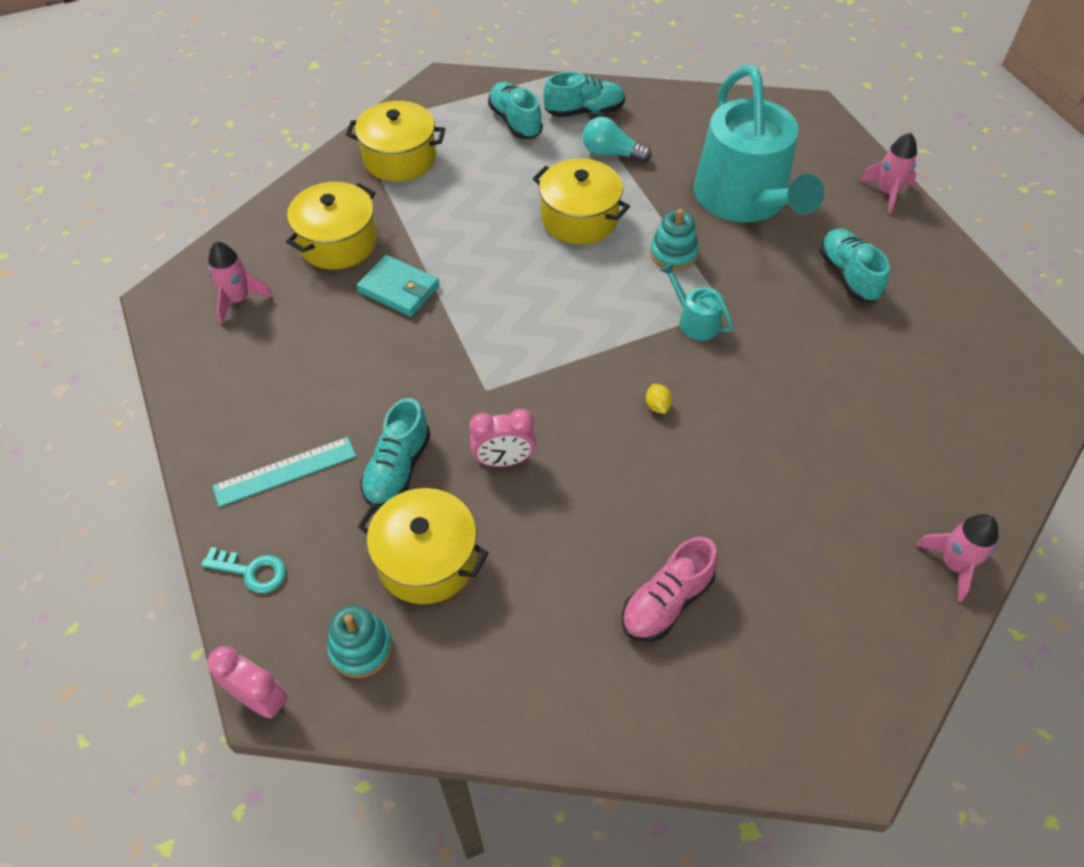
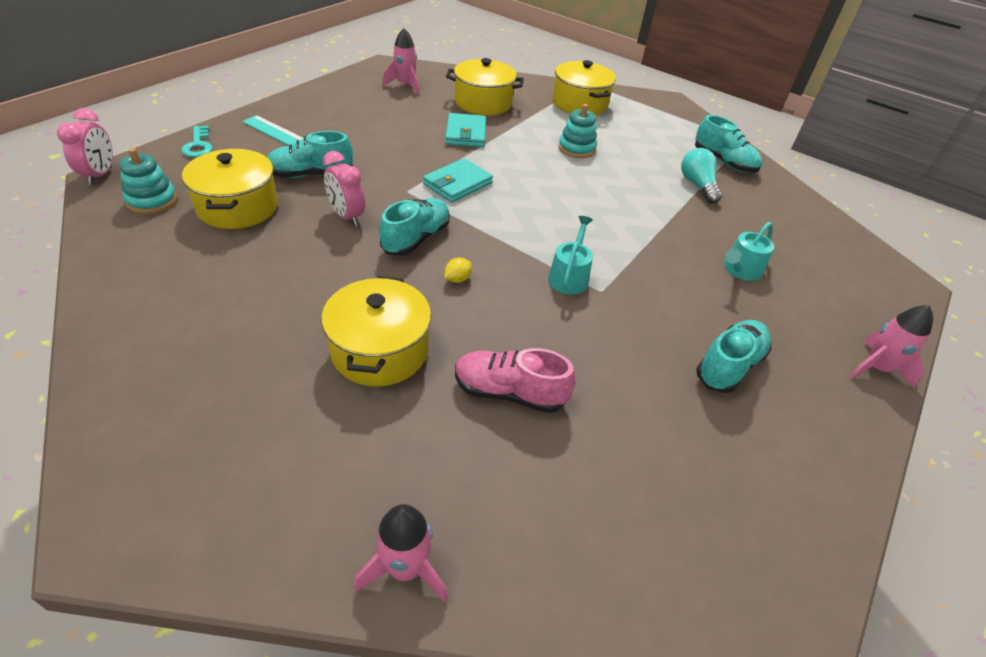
camera: 55 degrees right, 10 degrees down
(498, 339) = (457, 184): none -> turquoise wallet
(515, 122) = (671, 136): turquoise shoe -> turquoise shoe (416, 238)
(579, 218) = (612, 188): yellow pot -> yellow pot (380, 350)
(666, 602) = (252, 339): pink shoe -> pink shoe (509, 392)
(673, 254) = (629, 245): turquoise stacking toy -> turquoise stacking toy (576, 149)
(745, 199) = (740, 270): turquoise watering can -> turquoise watering can, size x0.40

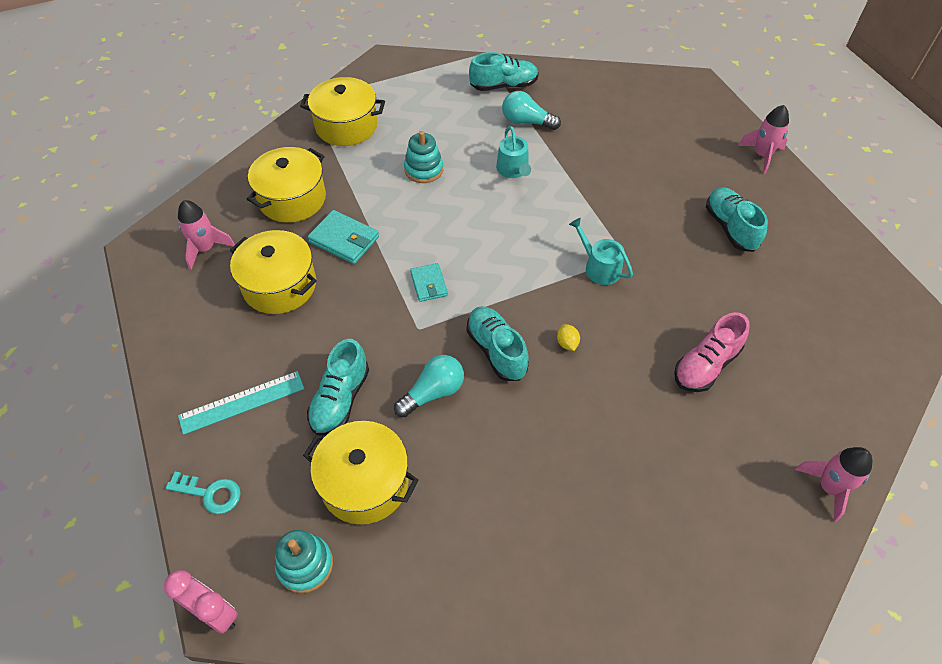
camera: 55 degrees left, 10 degrees up
(347, 216) = (433, 392): pink clock -> turquoise light bulb
(380, 350) = (629, 431): yellow pot -> yellow pot (279, 285)
(457, 184) = (429, 284): turquoise wallet -> turquoise wallet, size x0.66
(740, 270) = (641, 161): turquoise watering can -> turquoise watering can (513, 170)

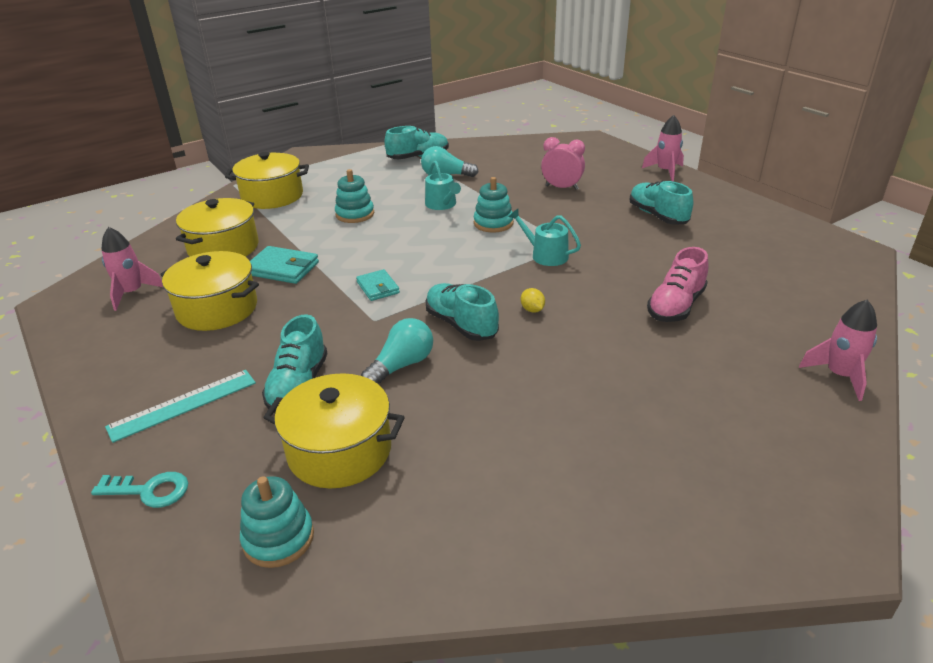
camera: 10 degrees left, 20 degrees down
(215, 613) = (163, 609): pink clock -> pink clock (561, 187)
(558, 209) = (493, 223): none -> turquoise stacking toy

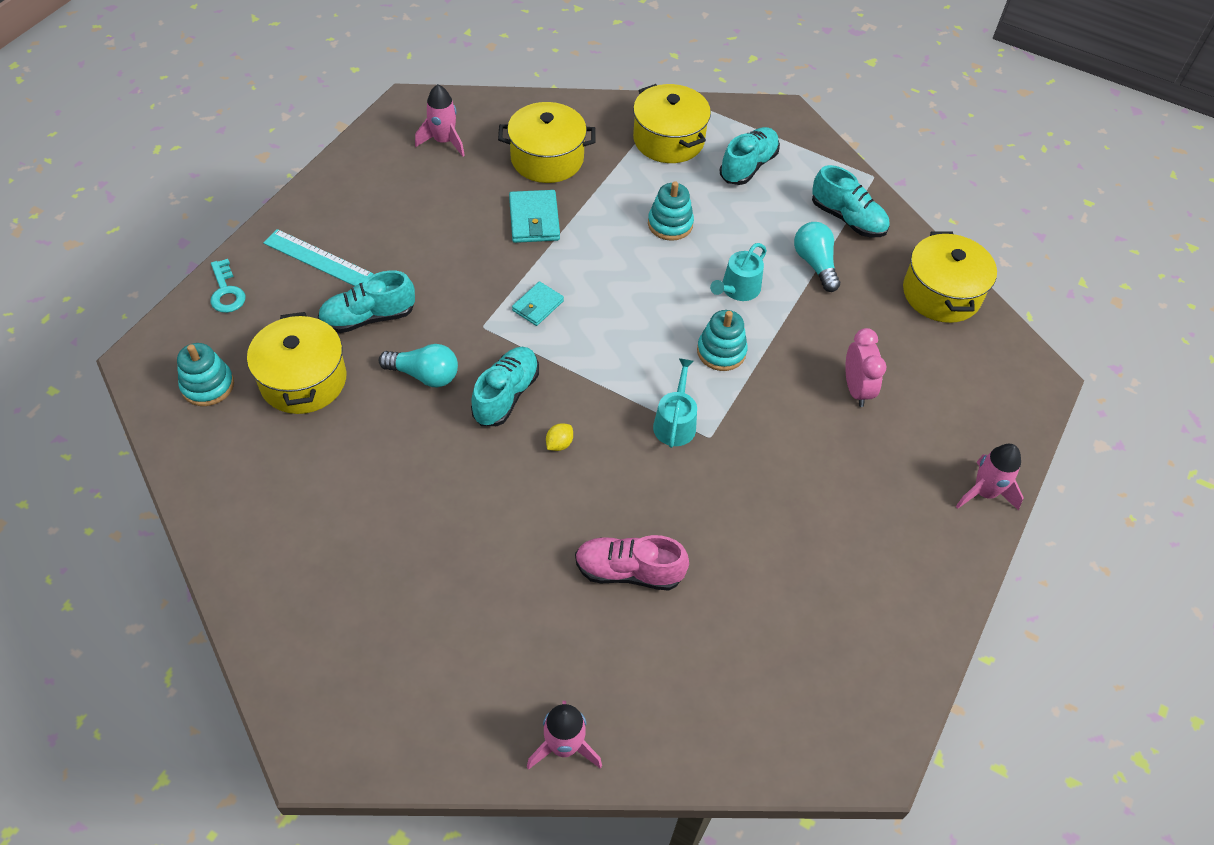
camera: 60 degrees right, 20 degrees up
(217, 309) = (448, 209): yellow pot -> yellow pot (941, 293)
(657, 216) = (839, 511): turquoise shoe -> turquoise shoe (748, 166)

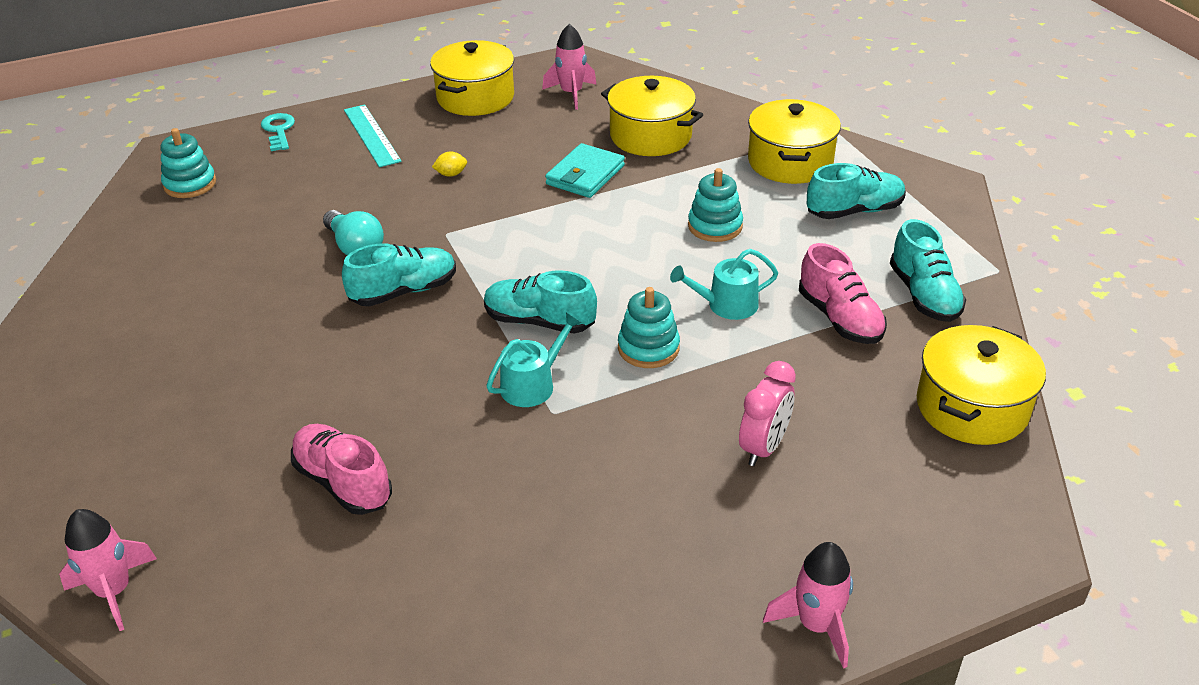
camera: 40 degrees right, 15 degrees down
(226, 291) = (279, 130): turquoise key -> turquoise key turned 150 degrees clockwise
(303, 380) = (260, 210): yellow pot -> yellow pot (475, 97)
(368, 317) = (361, 189): turquoise shoe -> turquoise shoe (539, 321)
(538, 306) = (512, 238): turquoise wallet -> none
(559, 444) = (404, 349): yellow lemon -> yellow lemon (451, 174)
(815, 264) = (839, 318): turquoise light bulb -> pink shoe

